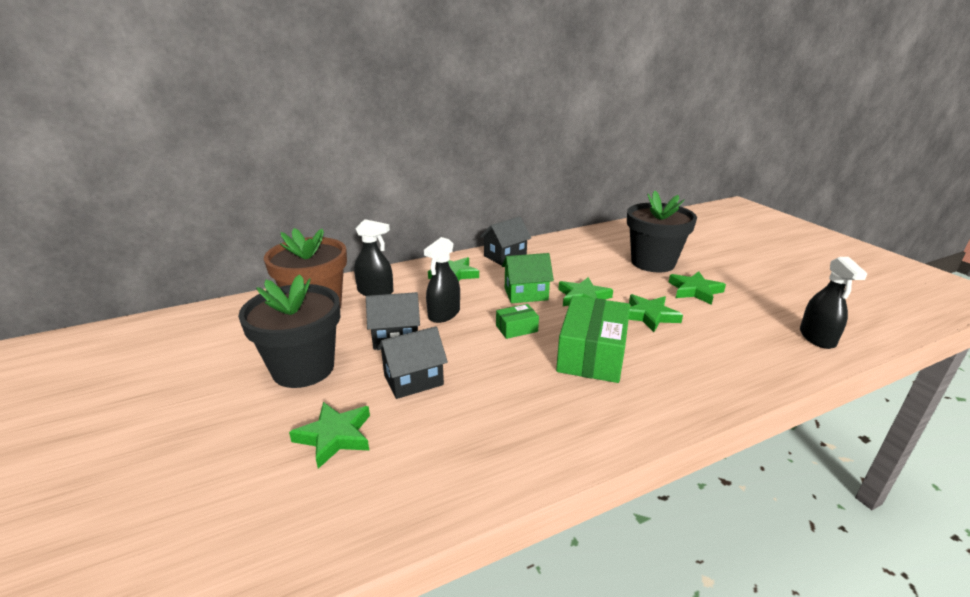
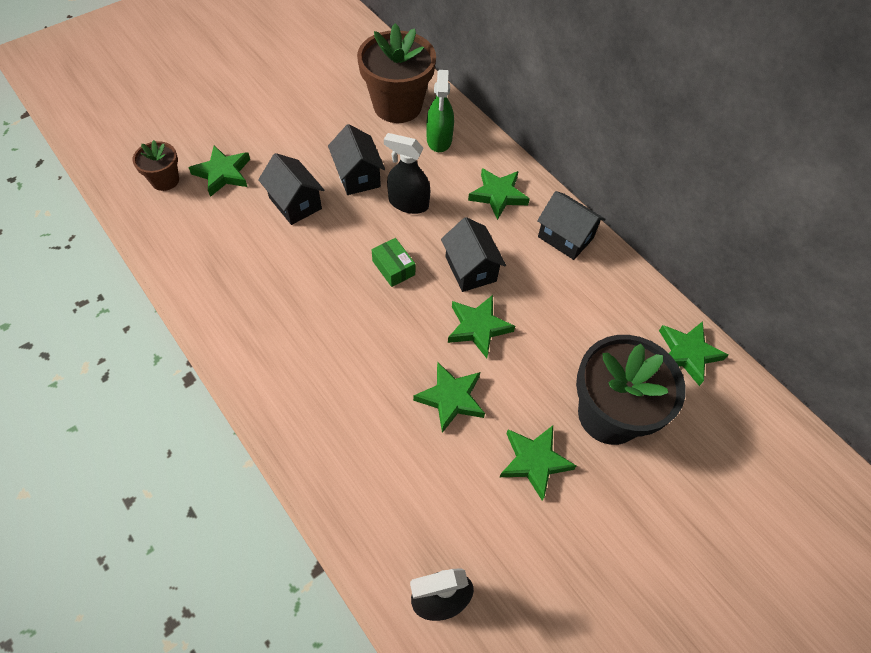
camera: 75 degrees right, 30 degrees up
(303, 369) = (301, 129): black flower pot -> none
(313, 498) = (165, 180): none -> brown flower pot
(375, 292) = (439, 139): black spray bottle -> green spray bottle
(526, 294) = (470, 269): green house -> black house
(592, 354) = (357, 337): green box -> none
(605, 235) = (687, 353): none -> green star

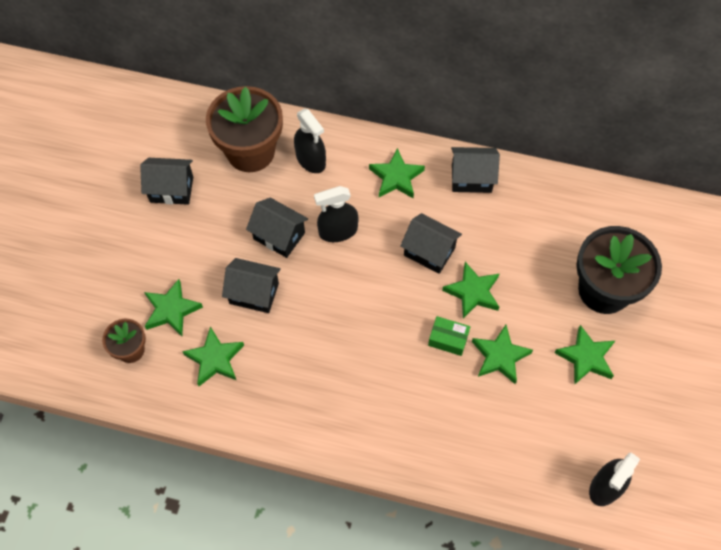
camera: 35 degrees left, 5 degrees up
(312, 95) = (171, 189): none -> black house
(393, 268) = (375, 291): green box -> green box (448, 339)
(439, 139) = (311, 159): green spray bottle -> black spray bottle
(687, 353) = (616, 210): green star -> green star (215, 359)

